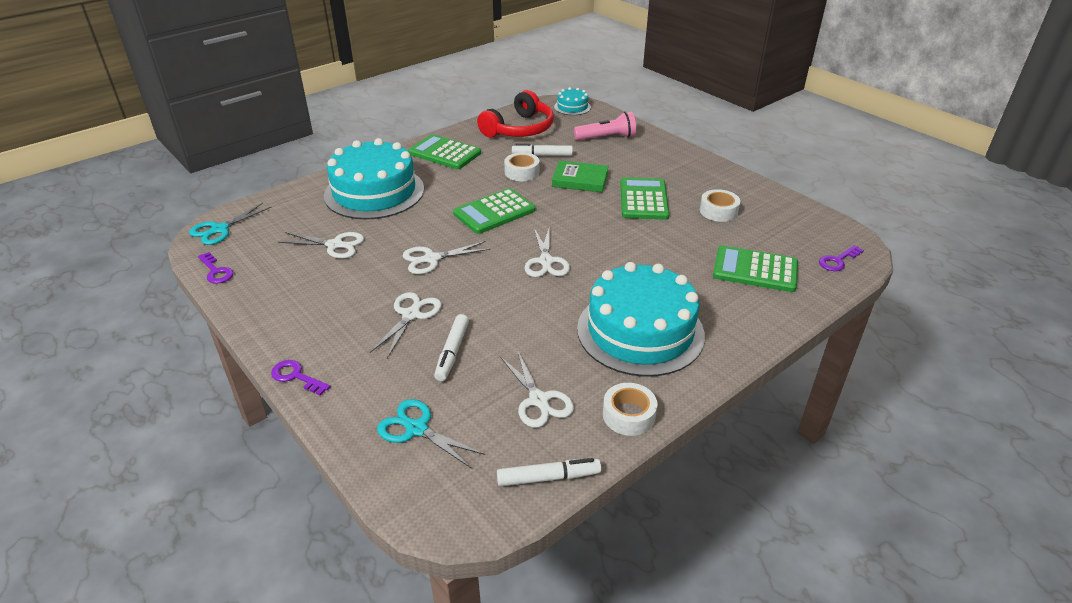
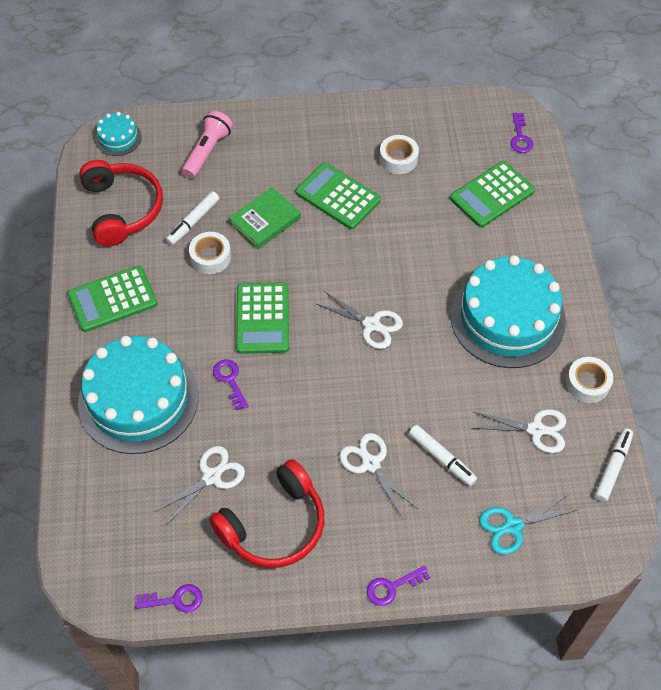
camera: 55 degrees left, 20 degrees up
(220, 229) = (93, 571): turquoise scissors -> none
(313, 290) = (274, 525): none -> red headphones
(426, 220) = (230, 380): none -> purple key
(432, 259) = (299, 408): white scissors -> none

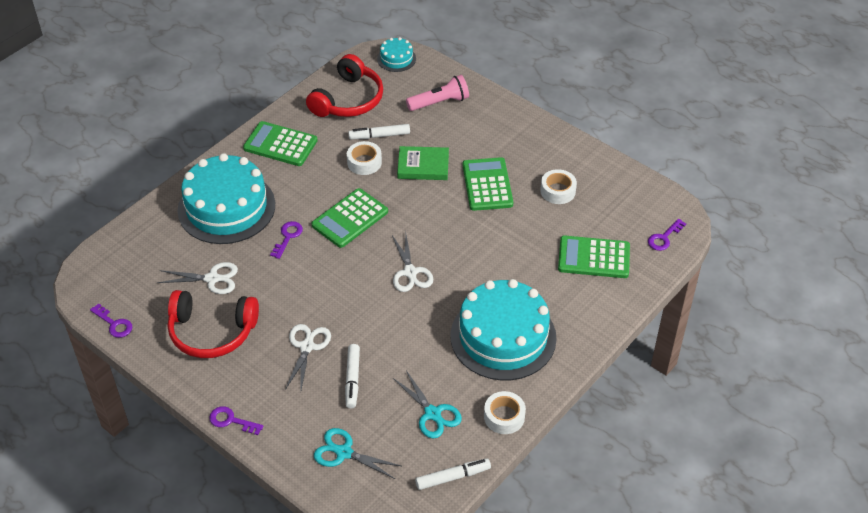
camera: 45 degrees right, 10 degrees down
(536, 429) = (432, 413): white scissors -> turquoise scissors

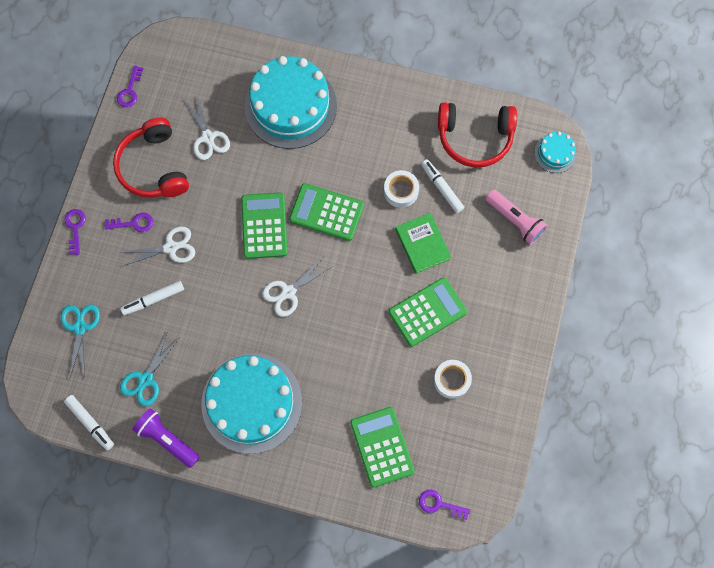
camera: 65 degrees right, 25 degrees up
(280, 144) = (387, 110): green calculator -> green calculator (264, 226)
(288, 237) = (281, 172): purple key -> purple key (133, 223)
(504, 416) = (167, 439): white tape -> purple flashlight

